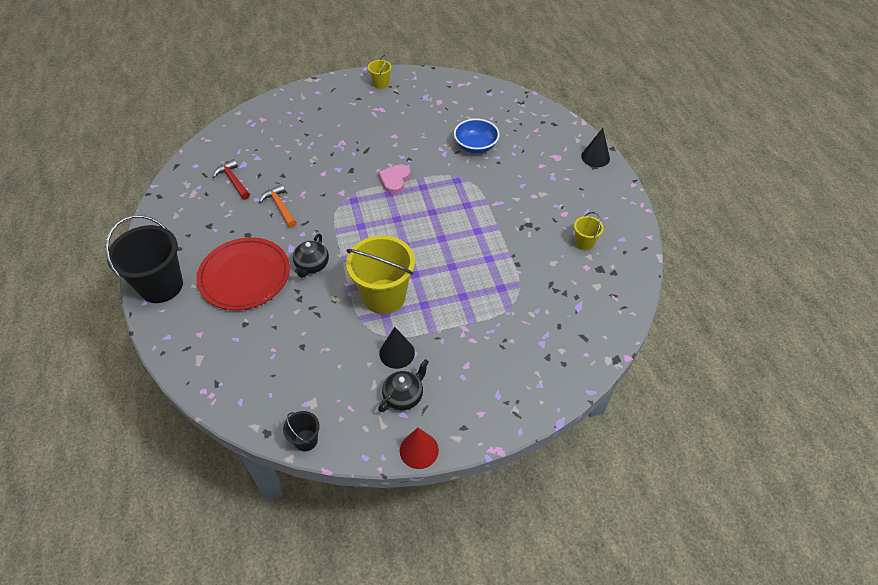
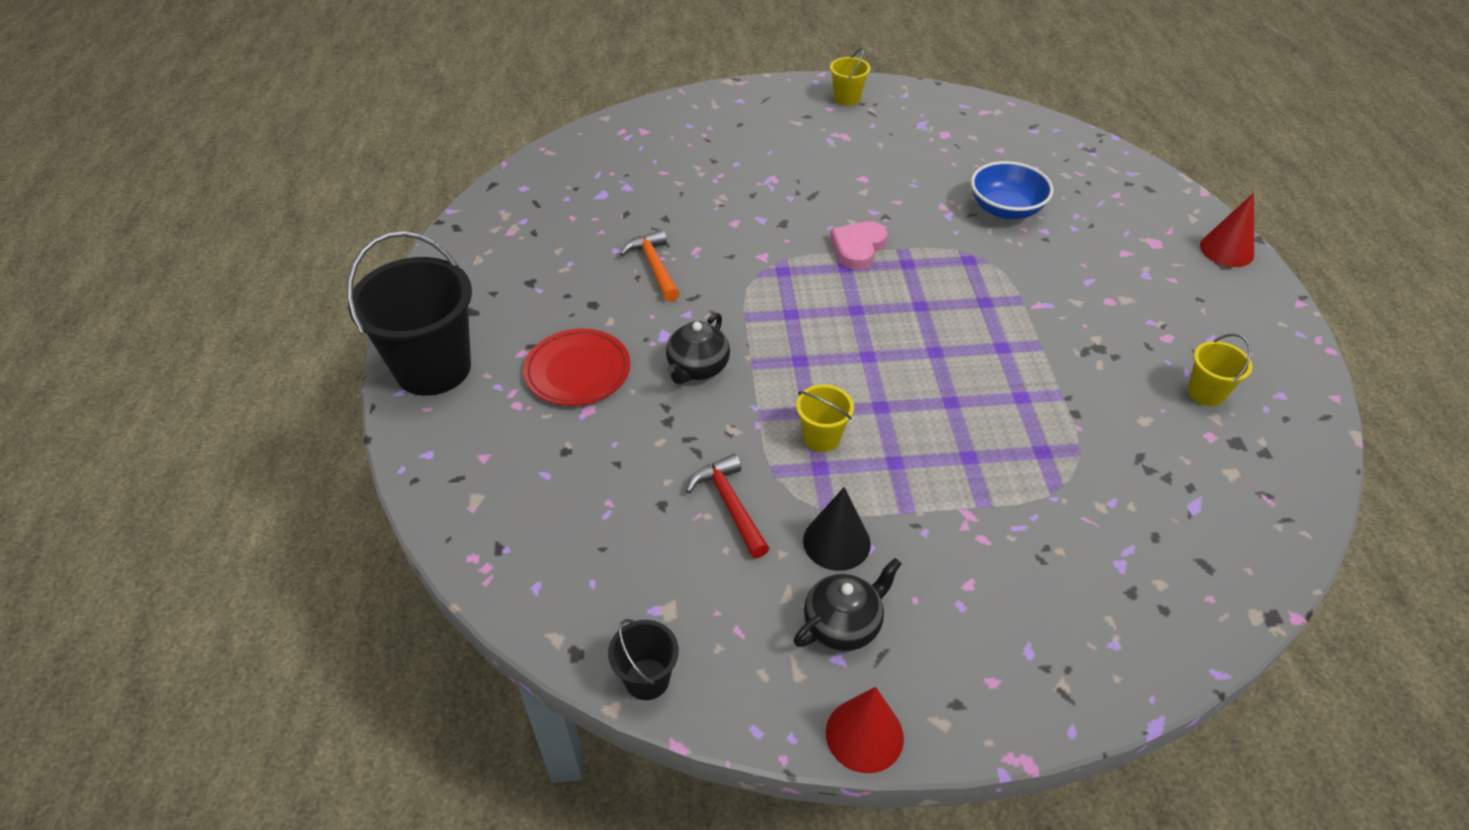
camera: 10 degrees right, 5 degrees down
(233, 181) = (582, 218): red hammer -> red hammer (730, 505)
(244, 276) = (577, 371): red plate -> red plate, size x0.65
(384, 296) = (821, 437): yellow bucket -> yellow bucket, size x0.47
(595, 157) = (1226, 250): black cone -> red cone

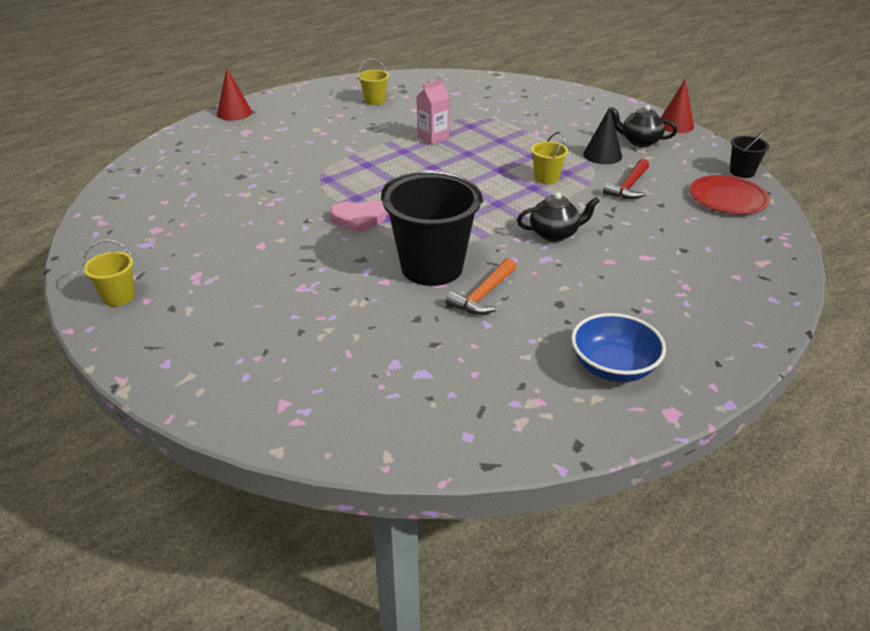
camera: 125 degrees left, 10 degrees down
(433, 368) = (721, 343): black bucket -> black bucket (432, 267)
(577, 371) = (624, 277): red plate -> red plate (727, 198)
(1005, 209) = (251, 181): blue bowl -> blue bowl (613, 367)
(1024, 392) = (433, 138): none -> pink carton

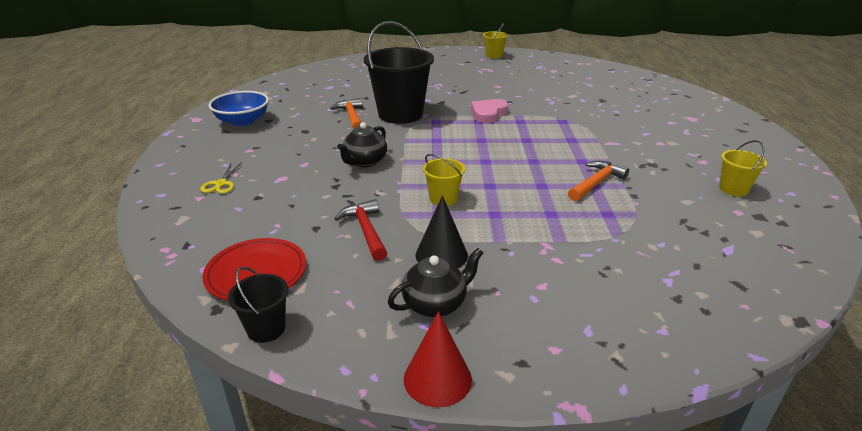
camera: 130 degrees right, 5 degrees down
(234, 113) = (743, 123): red cone -> none
(433, 138) = (596, 183): pink carton -> orange hammer
(706, 280) = (221, 184): none -> yellow scissors

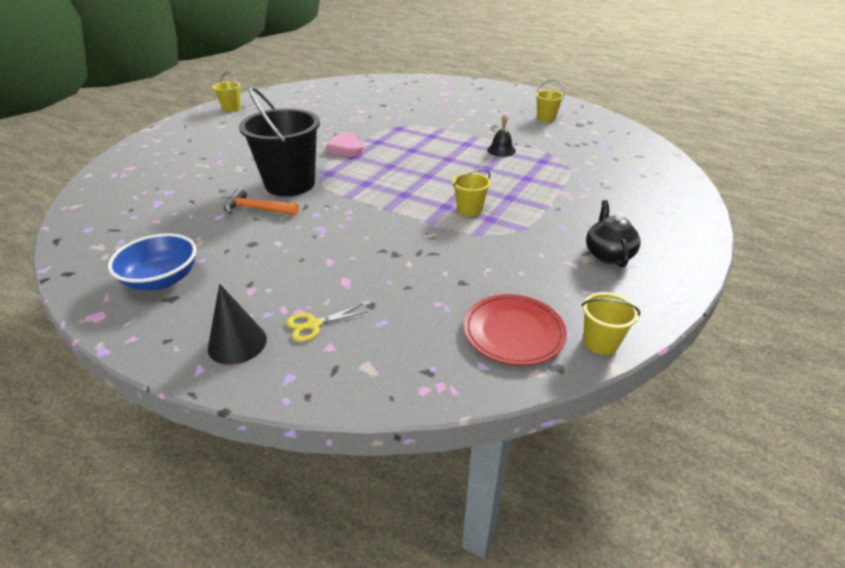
camera: 60 degrees left, 5 degrees up
(221, 184) = (314, 325): yellow scissors -> yellow scissors turned 120 degrees clockwise
(266, 329) = (600, 342): black bucket -> yellow bucket
(364, 162) = (365, 227): black teapot -> none
(366, 230) = (488, 257): red hammer -> none
(437, 379) = (687, 277): red cone -> none
(441, 255) = (548, 234): black cone -> black cone (237, 343)
(596, 183) = (501, 150): orange hammer -> black bell

